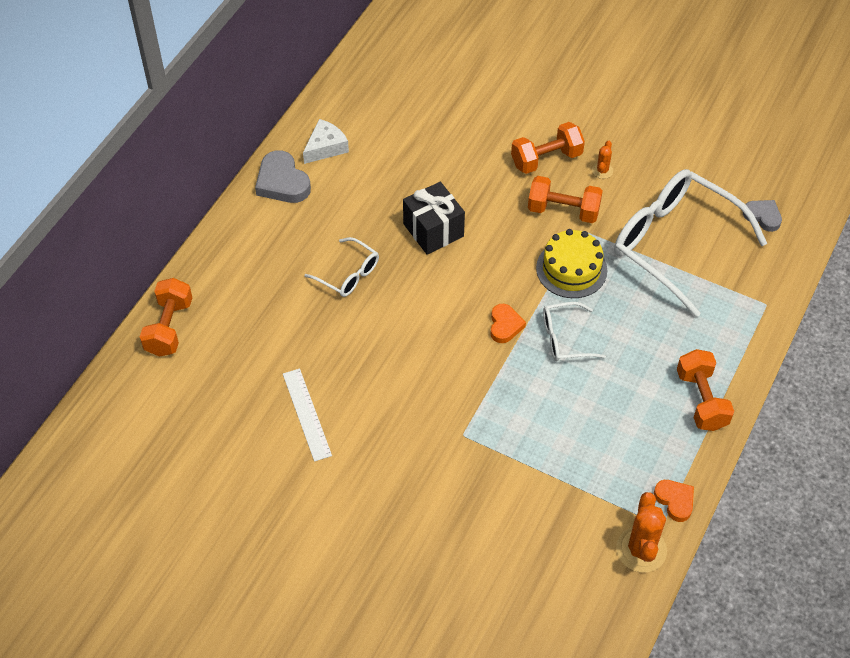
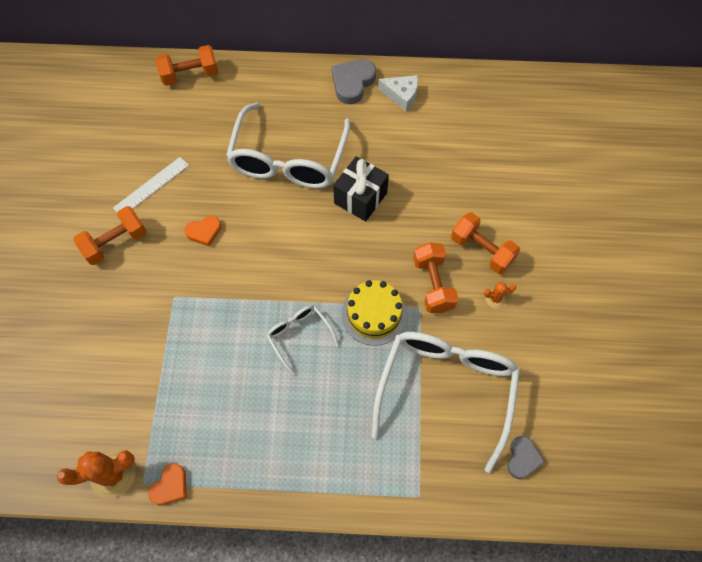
camera: 65 degrees right, 10 degrees up
(348, 274) = (288, 160): white glasses -> white glasses, size x2.10
(505, 325) = (291, 286): orange heart -> orange heart (204, 232)
(701, 400) = (284, 473): orange dumbbell -> orange dumbbell (116, 243)

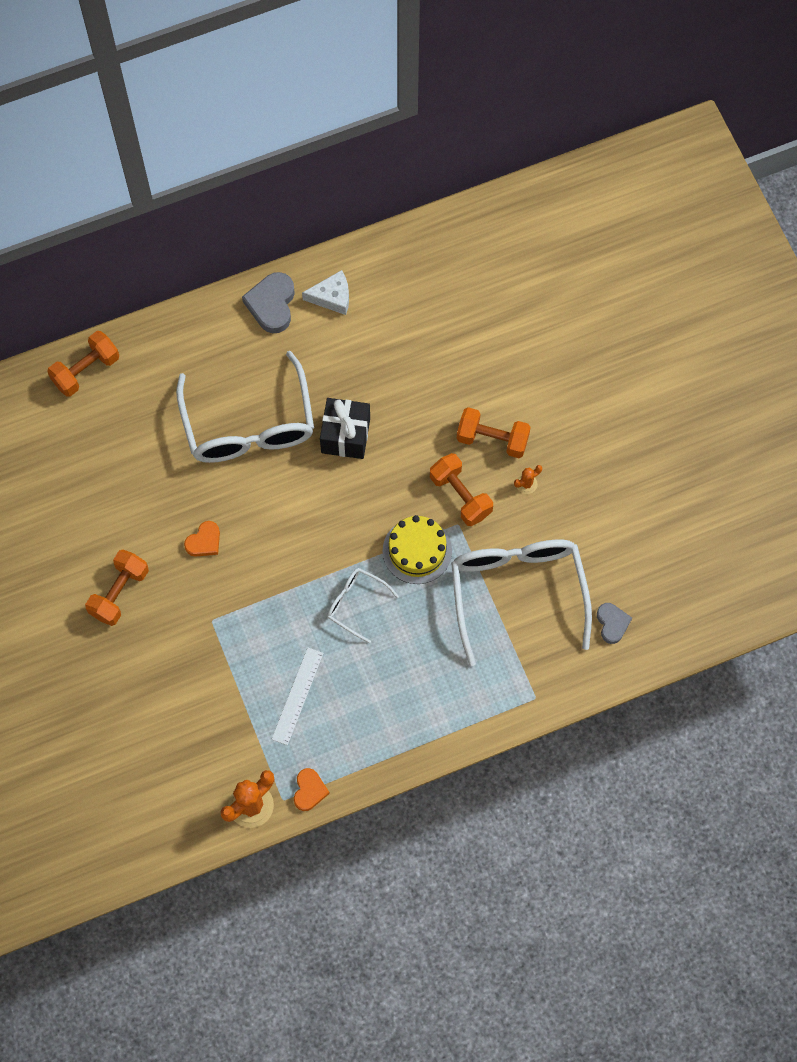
camera: 25 degrees left, 5 degrees up
(151, 186) = (120, 517): white ruler -> white ruler (297, 696)

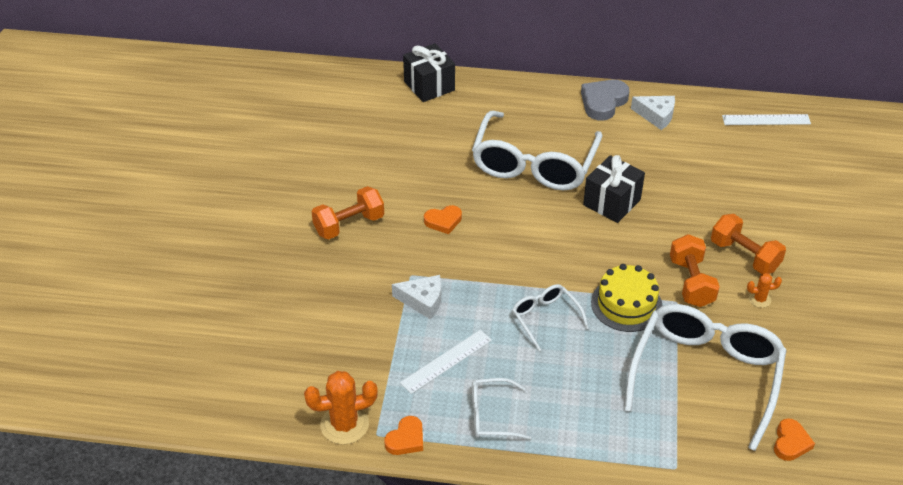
camera: 30 degrees right, 25 degrees down
(86, 370) = (429, 86): orange dumbbell -> black gift
(239, 643) = (423, 301): none -> white cheese
(365, 729) = (491, 415): none -> white glasses
(438, 249) = (766, 120): none -> white ruler
(612, 623) = (790, 442): grey heart -> orange heart

